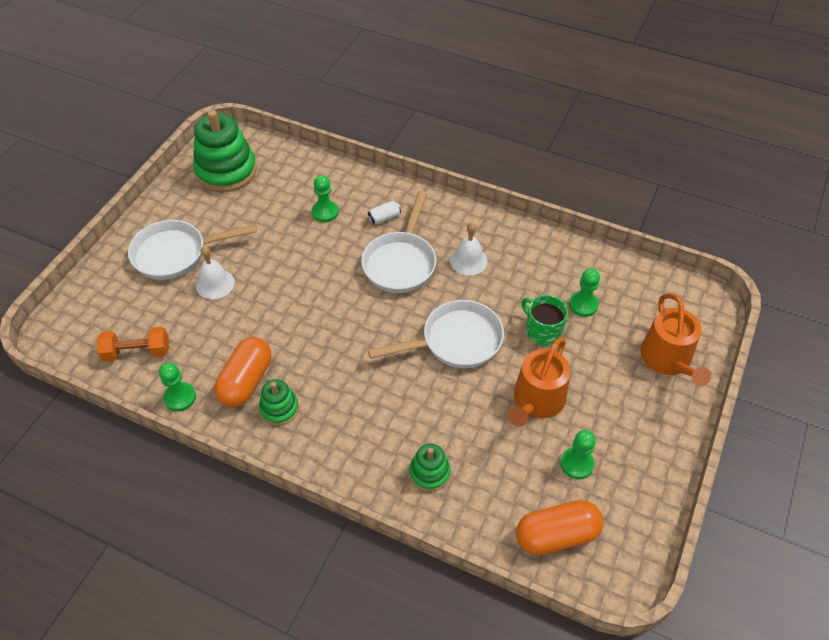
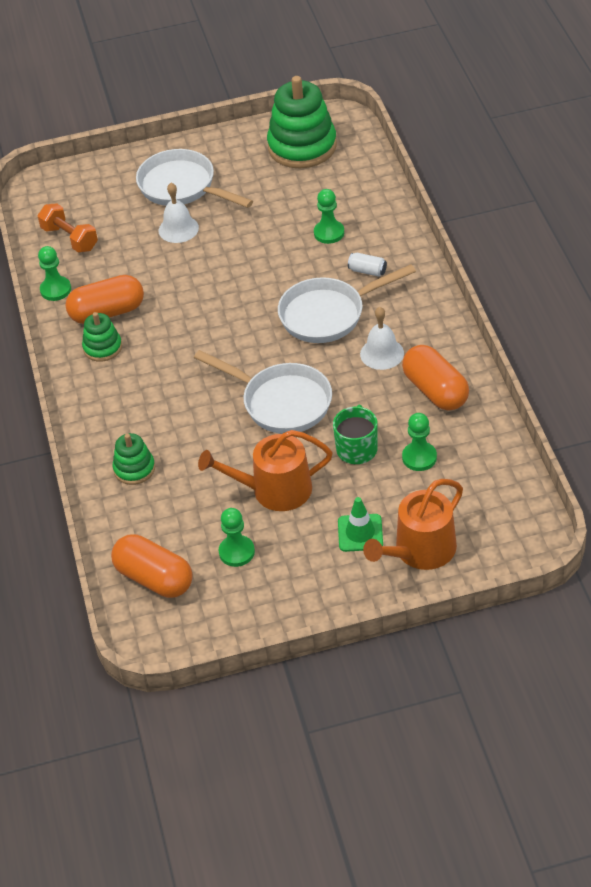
camera: 55 degrees right, 5 degrees down
(531, 258) = (435, 391): none -> orange capsule
(623, 380) = (360, 533): none -> green traffic cone

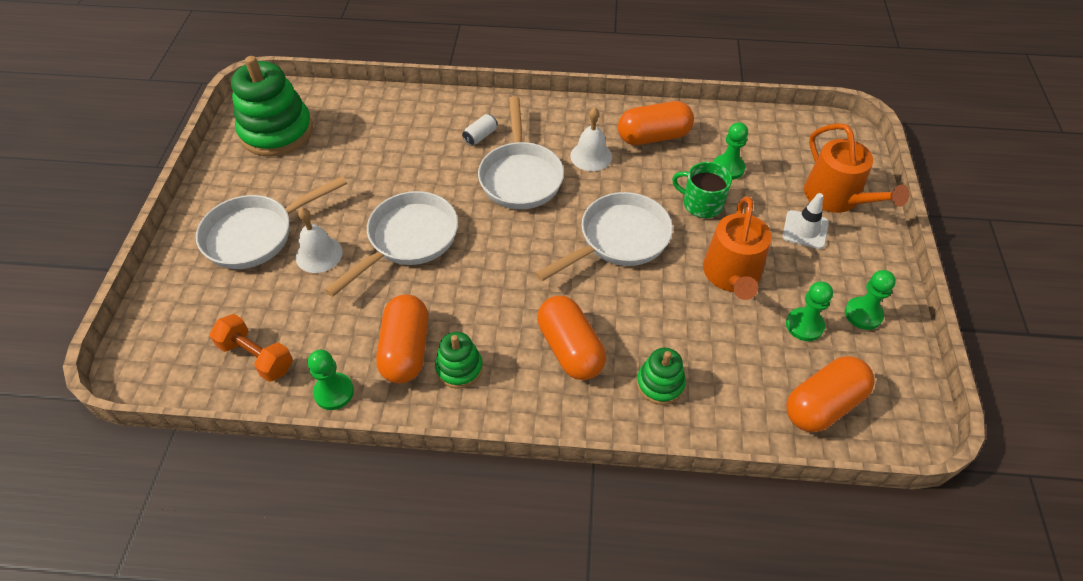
camera: 75 degrees left, 5 degrees up
(70, 238) = (256, 357): orange dumbbell -> orange dumbbell turned 60 degrees clockwise
(147, 405) = (570, 349): none -> orange capsule
(217, 272) = (408, 240): none -> white pan
(329, 233) = (412, 146): green pawn -> green pawn (863, 314)
(360, 533) = (805, 230): green traffic cone -> white traffic cone

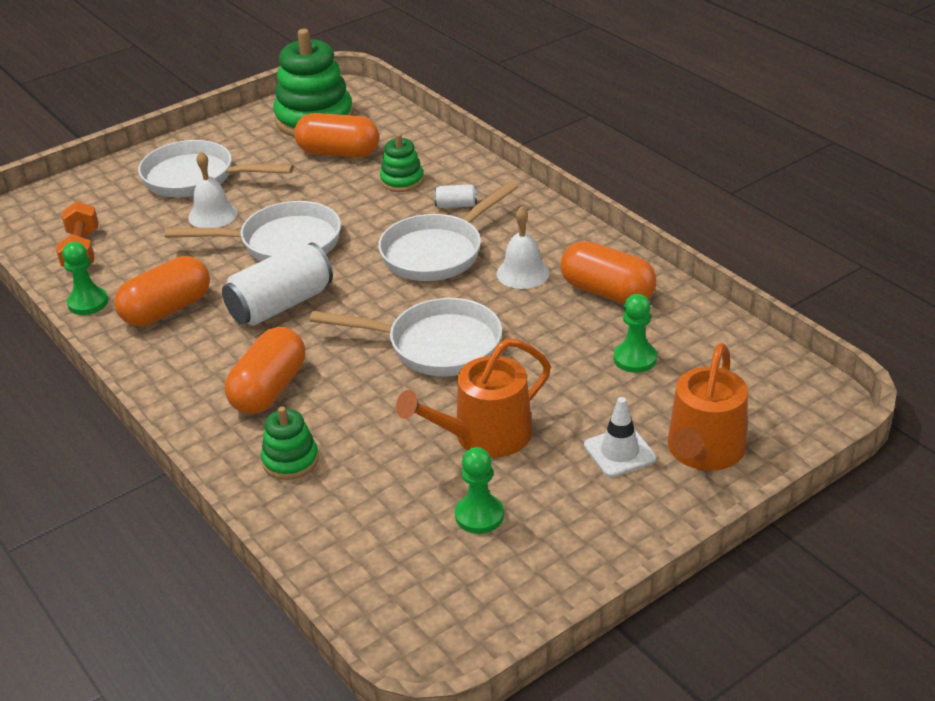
camera: 50 degrees right, 15 degrees down
(459, 368) = (179, 345): green stacking toy -> green stacking toy (402, 181)
(480, 285) = (281, 305): none -> white can
(701, 204) = (556, 368): green mug -> none
(823, 405) = (388, 577): orange capsule -> orange capsule (338, 153)
(863, 314) = (550, 550): green pawn -> none

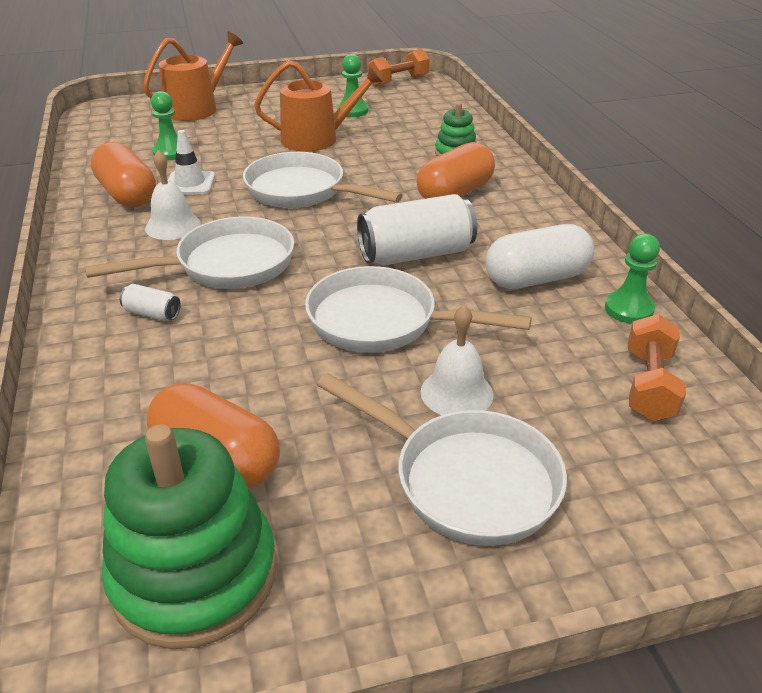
camera: 160 degrees left, 0 degrees up
(167, 310) = (536, 279): orange capsule -> white capsule
(402, 181) = (177, 371): green stacking toy -> none
(458, 635) = (398, 81): none -> orange dumbbell
(619, 452) = (244, 117): white traffic cone -> white traffic cone (190, 183)

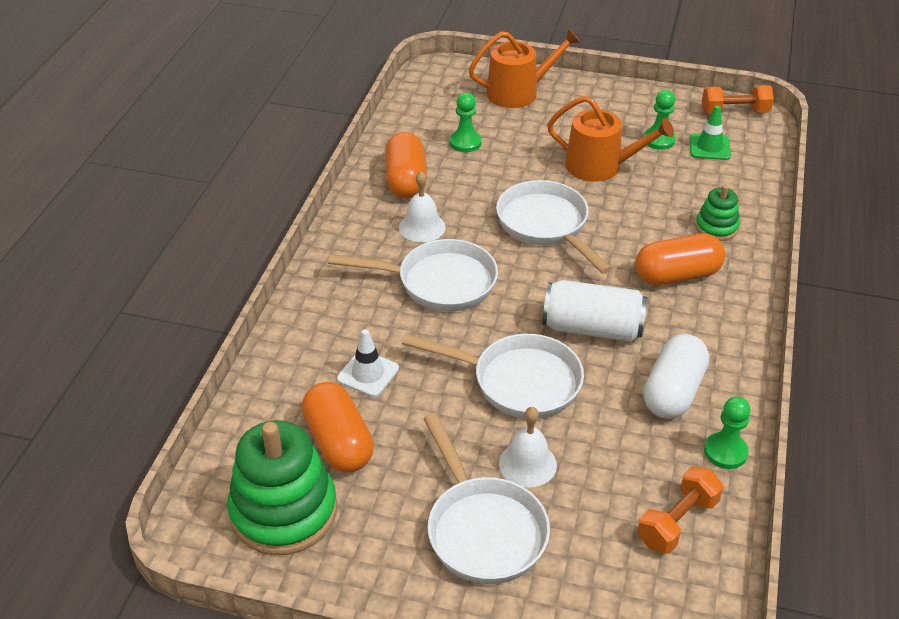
camera: 30 degrees right, 5 degrees up
(152, 314) = (362, 308): white can -> none
(190, 183) = (460, 185): white traffic cone -> white traffic cone (368, 374)
(382, 322) = (518, 382): white pan -> white pan turned 150 degrees clockwise
(399, 106) = (709, 147): none -> green traffic cone
(536, 279) = (673, 392): white capsule -> white capsule turned 75 degrees counterclockwise

